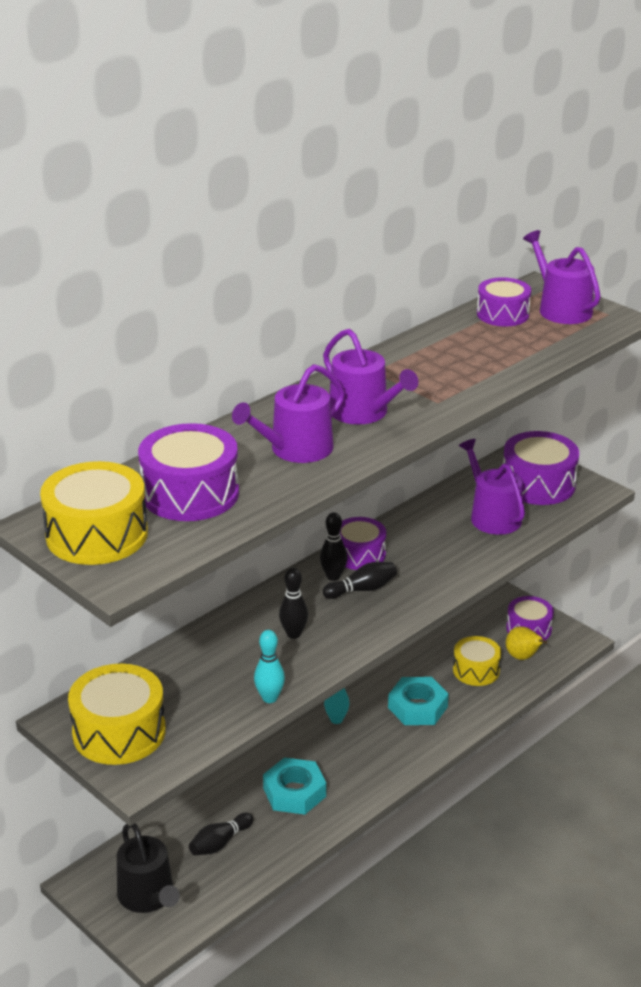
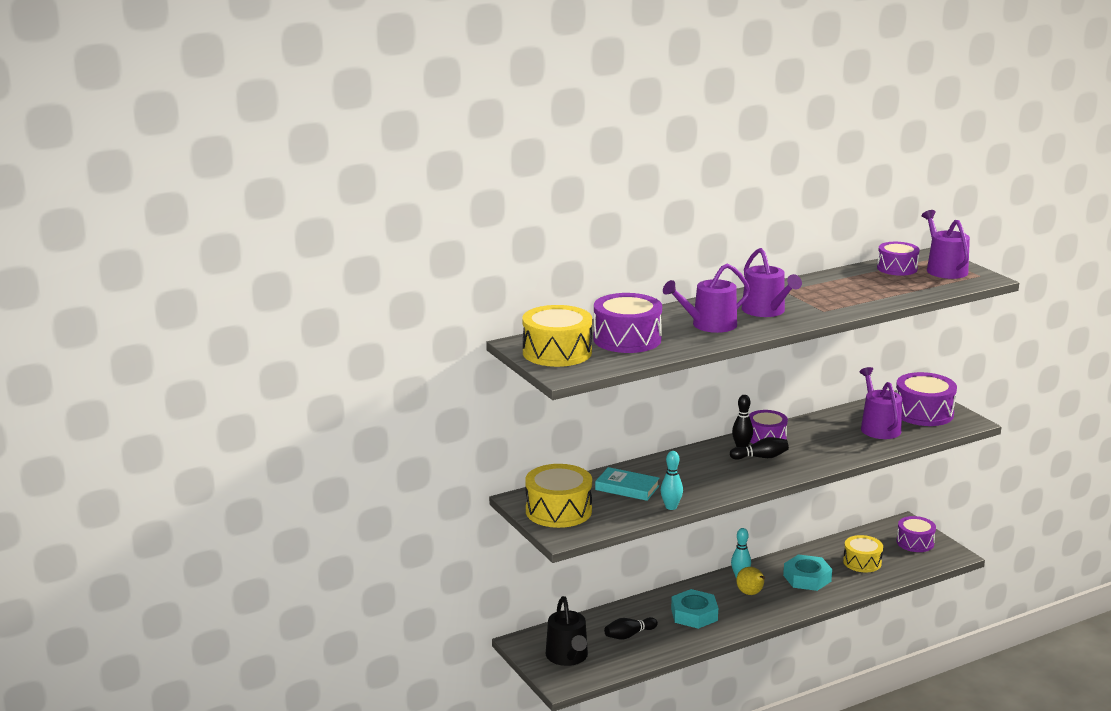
camera: 15 degrees right, 10 degrees down
(202, 673) = (627, 488): none -> turquoise book
(293, 634) = (700, 475): black bowling pin -> none
(523, 657) = (903, 559): yellow pear -> yellow pear (751, 593)

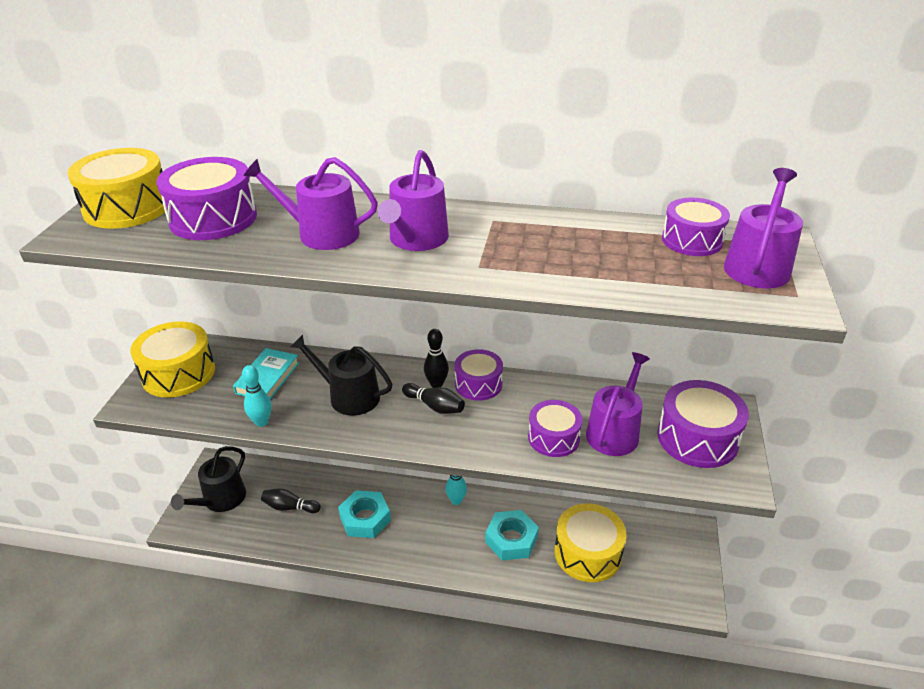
camera: 40 degrees right, 15 degrees up
(627, 488) = (267, 378): turquoise book -> turquoise book turned 45 degrees clockwise
(699, 474) = (349, 396): none -> black watering can
(751, 593) = (440, 525): yellow pear -> none
(862, 562) = (587, 553): yellow drum -> yellow drum, size x1.52
(915, 542) = (673, 561): purple drum -> purple drum (553, 438)

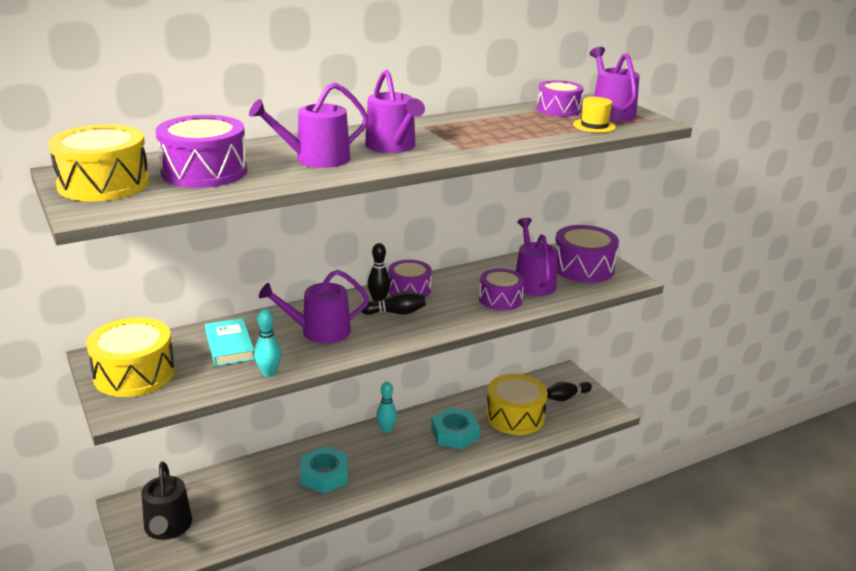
camera: 40 degrees left, 10 degrees down
(290, 507) = (246, 500): black bowling pin -> black bowling pin (566, 397)
(349, 396) = (319, 331): black watering can -> purple watering can
(698, 282) = (594, 126): none -> yellow hat

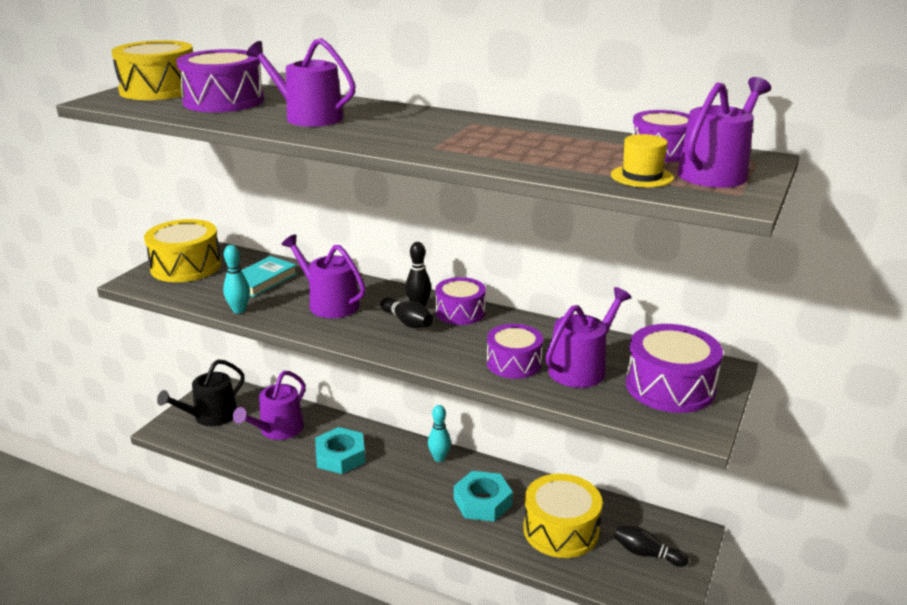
camera: 55 degrees right, 0 degrees up
(393, 146) = (390, 128): purple watering can -> purple watering can (278, 430)

